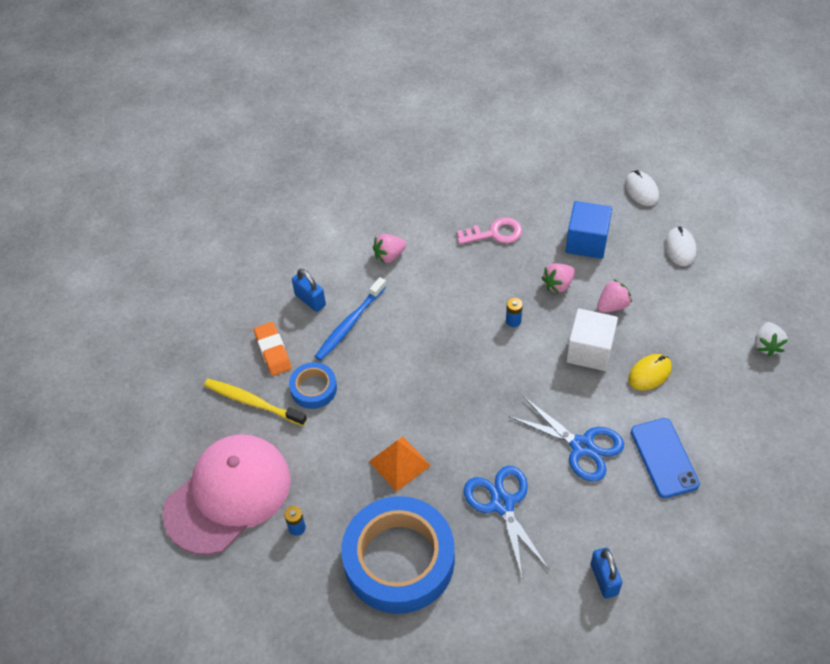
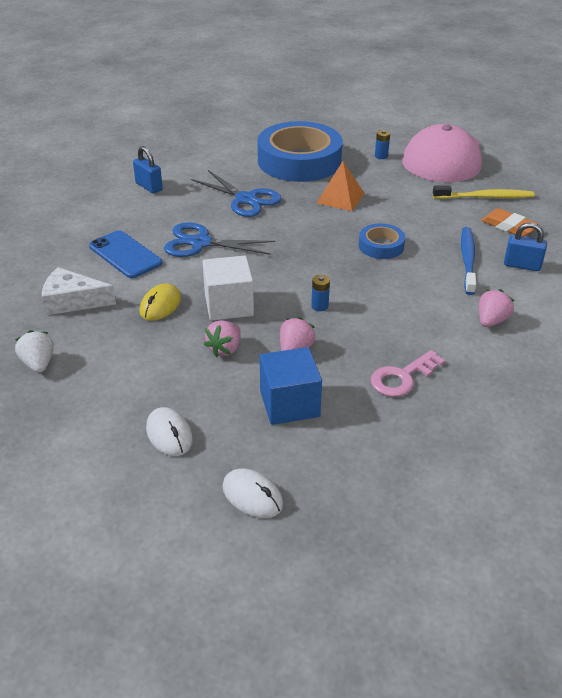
camera: 150 degrees right, 15 degrees down
(313, 388) = (449, 216): blue tape -> blue tape (381, 246)
(728, 409) = (72, 301): none -> white cheese

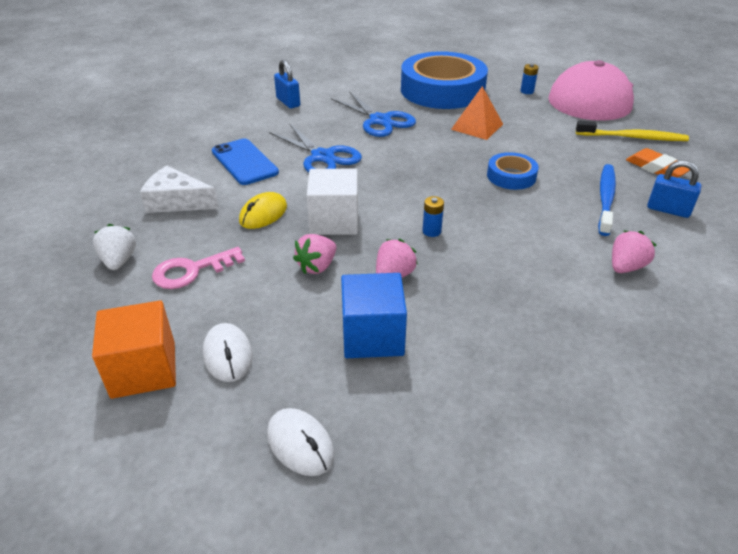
camera: 10 degrees right, 0 degrees up
(99, 455) = (144, 370): none -> orange cube
(200, 243) = (322, 157): blue scissors -> blue scissors turned 150 degrees counterclockwise
(402, 377) = (510, 321): pink key -> pink key (191, 271)

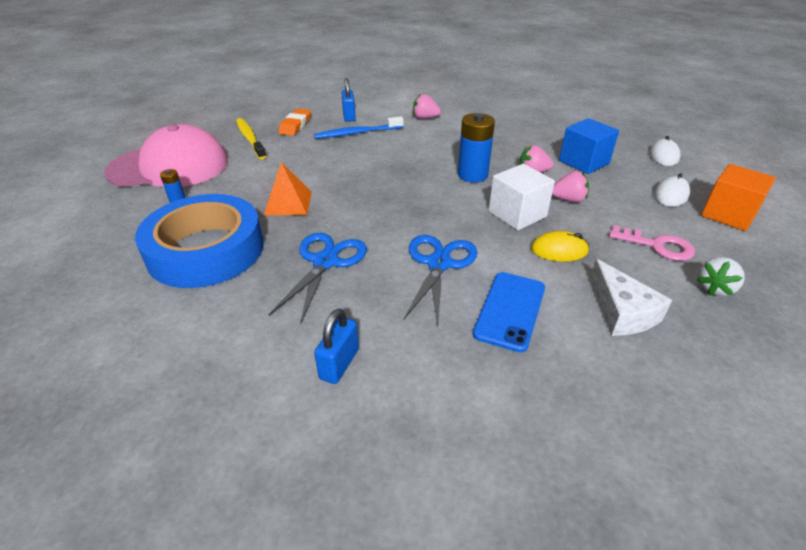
camera: 125 degrees left, 0 degrees up
(431, 231) = (472, 175): blue battery -> blue battery, size x2.08
(511, 176) = (363, 167): blue tape -> none

